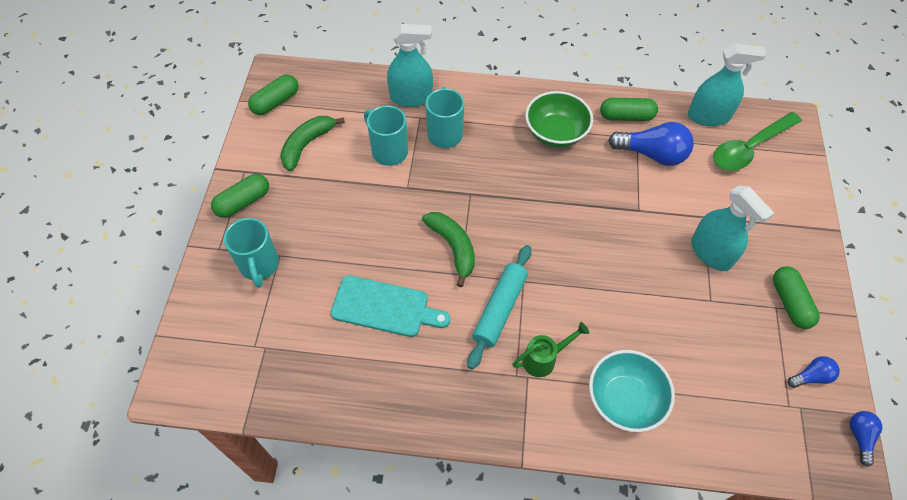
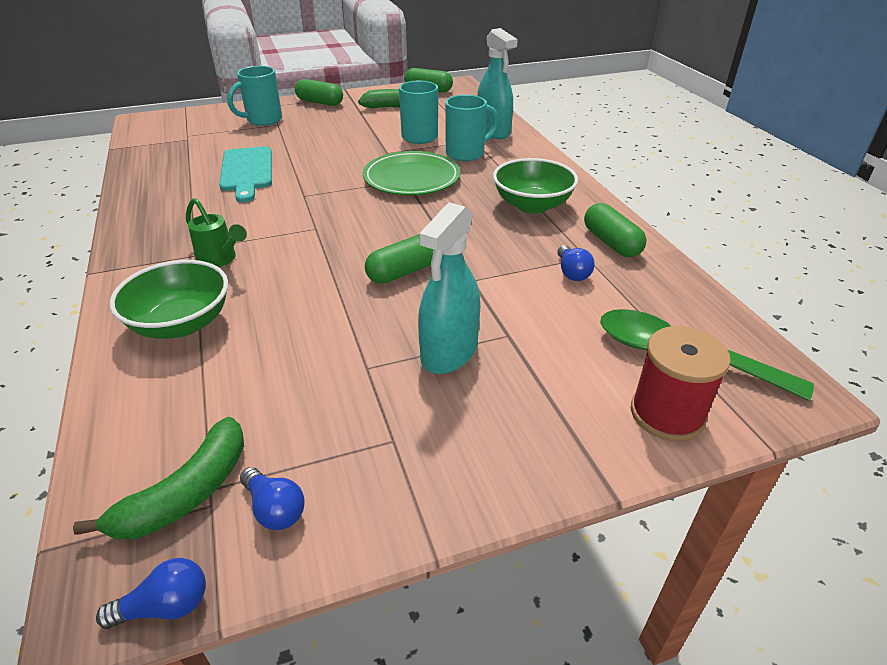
camera: 65 degrees right, 20 degrees down
(453, 247) = (333, 185): green banana -> green banana (186, 493)
(470, 188) = (411, 178): none -> green plate
(500, 309) = (272, 223): turquoise rolling pin -> none
(624, 399) = (181, 323): turquoise bowl -> green bowl
(652, 154) = (572, 272): blue light bulb -> blue light bulb, size x0.52
(708, 116) = (694, 305): turquoise spray bottle -> none
(790, 302) = (411, 455): green capsule -> green capsule (404, 272)
(791, 180) = (667, 414): none -> red spool

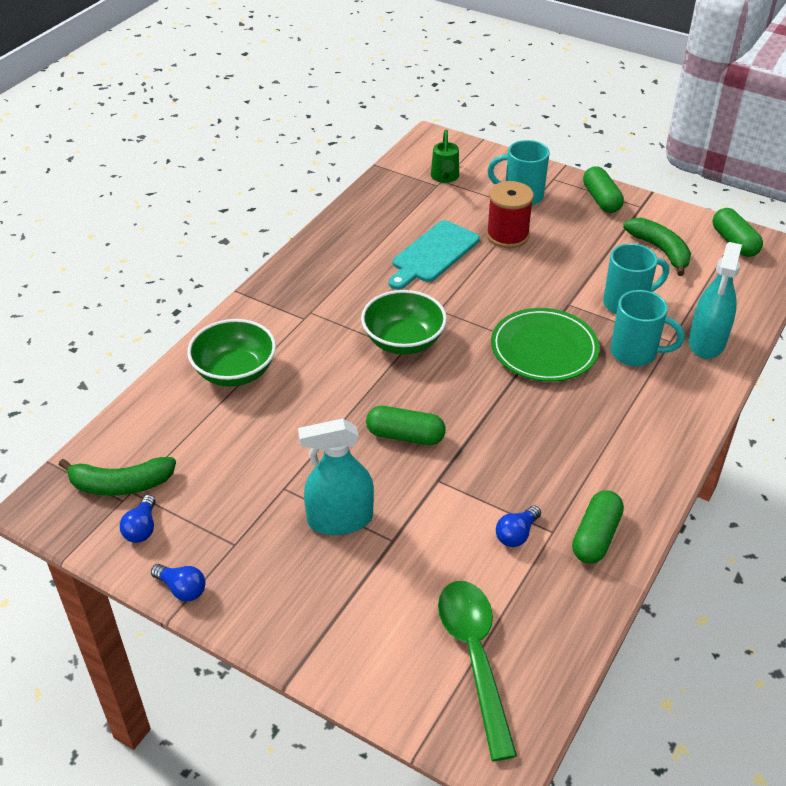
camera: 50 degrees right, 5 degrees up
(166, 606) = (57, 531): blue light bulb -> blue light bulb (182, 589)
(220, 260) = (313, 335): green watering can -> green watering can (445, 178)
(532, 205) = (596, 451): green bowl -> green bowl (403, 341)
(667, 414) = (394, 676): red spool -> red spool (507, 235)

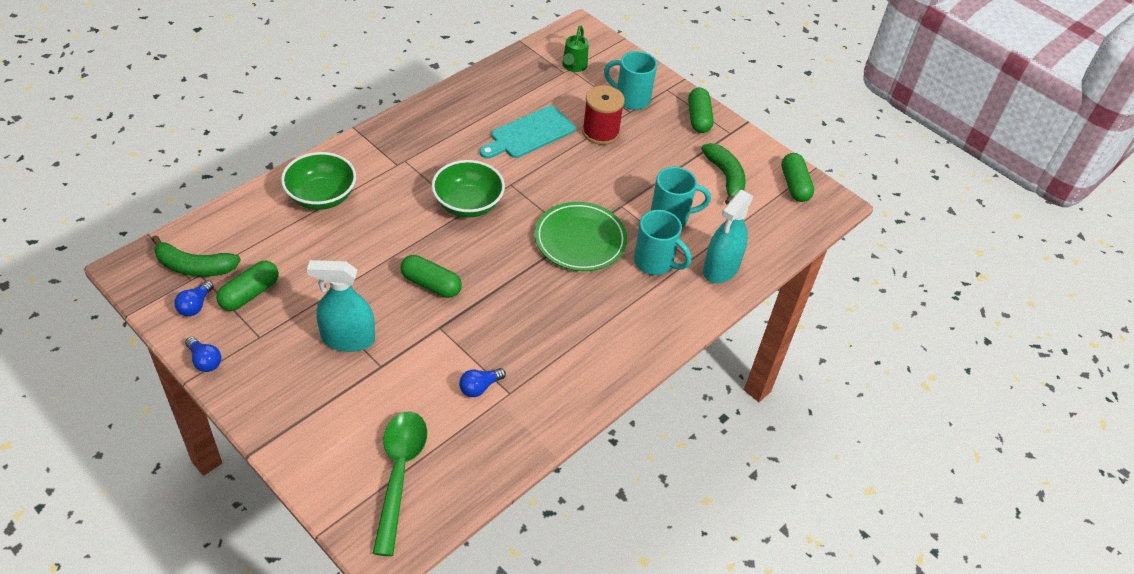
camera: 10 degrees right, 5 degrees up
(595, 536) = (541, 406): green capsule -> green capsule (250, 294)

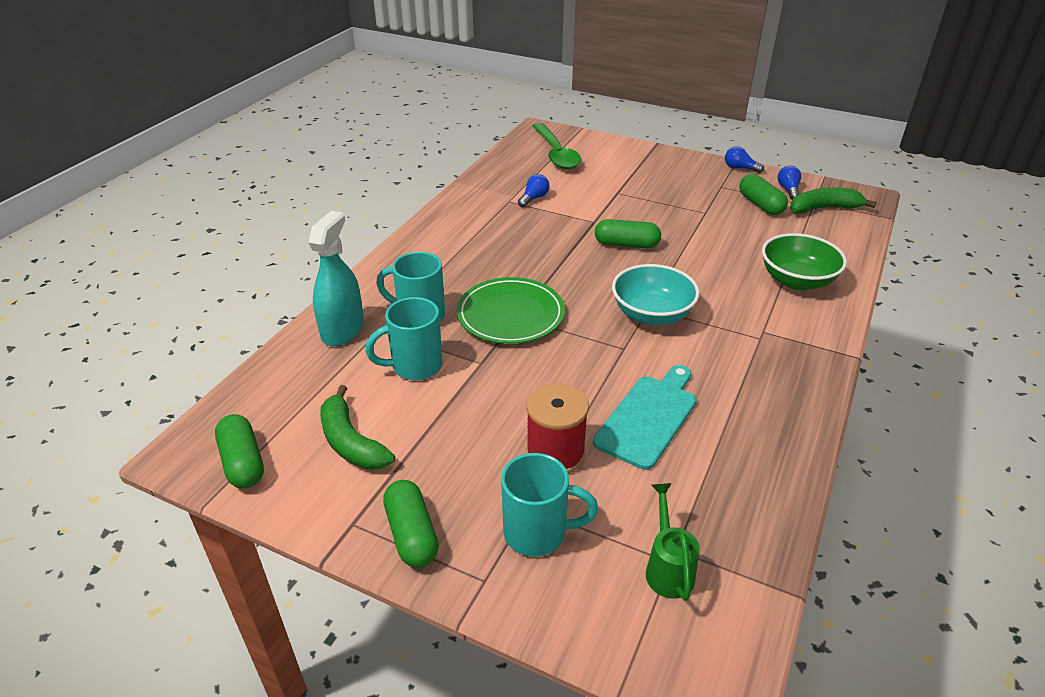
camera: 165 degrees right, 10 degrees down
(250, 294) = (760, 204): green capsule -> green capsule turned 45 degrees counterclockwise
(348, 339) = (657, 199): turquoise spray bottle -> none
(468, 204) = (652, 314): green bowl -> turquoise bowl

